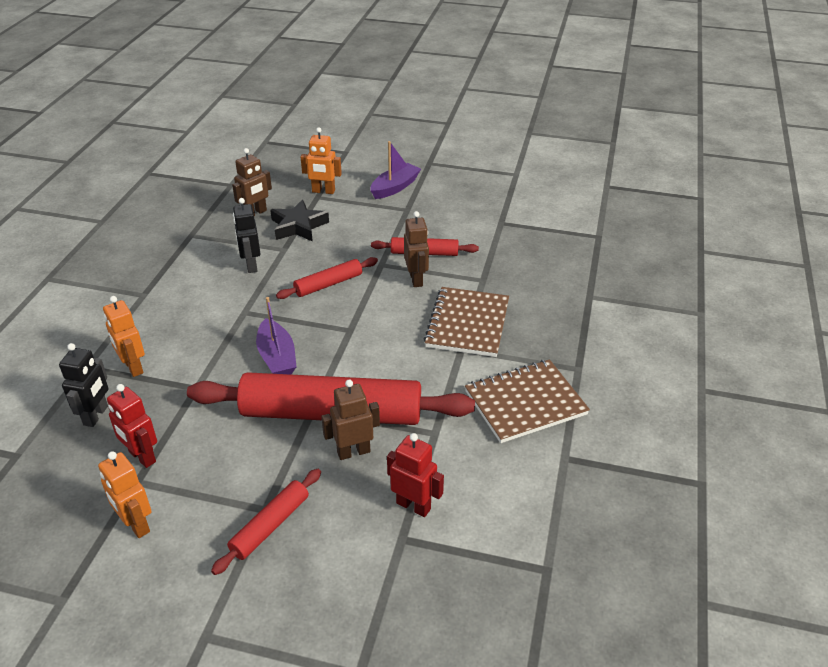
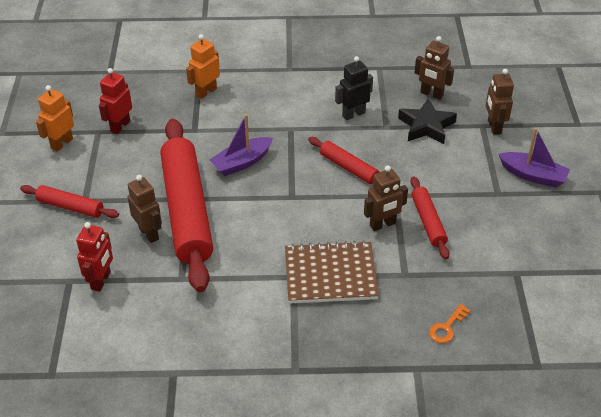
camera: 75 degrees right, 5 degrees up
(96, 415) = (153, 92): black robot -> none
(323, 191) = (494, 127): orange robot -> brown robot
(525, 403) = (234, 334): brown notebook -> none
(549, 270) = (447, 327): none -> orange key

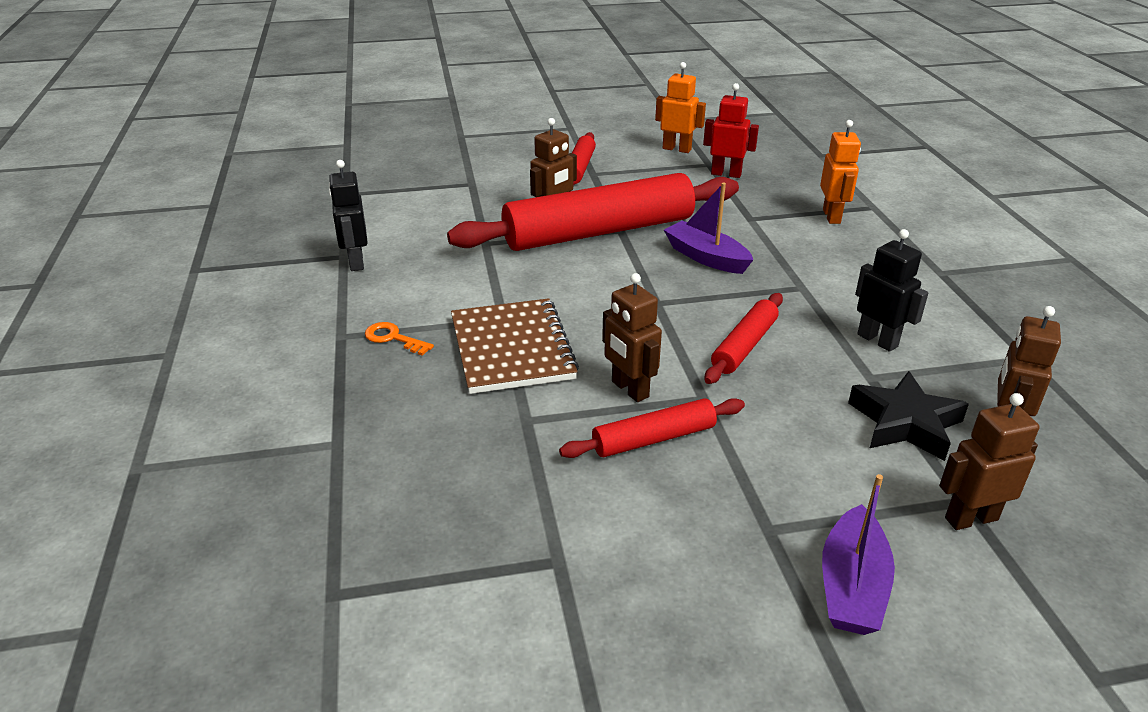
camera: 80 degrees right, 10 degrees down
(101, 281) = (473, 199): red robot -> none
(187, 363) = (356, 262): none -> black robot
(206, 92) = (832, 216): orange robot -> orange robot turned 60 degrees clockwise
(447, 327) = (418, 472): orange key -> orange key (393, 338)

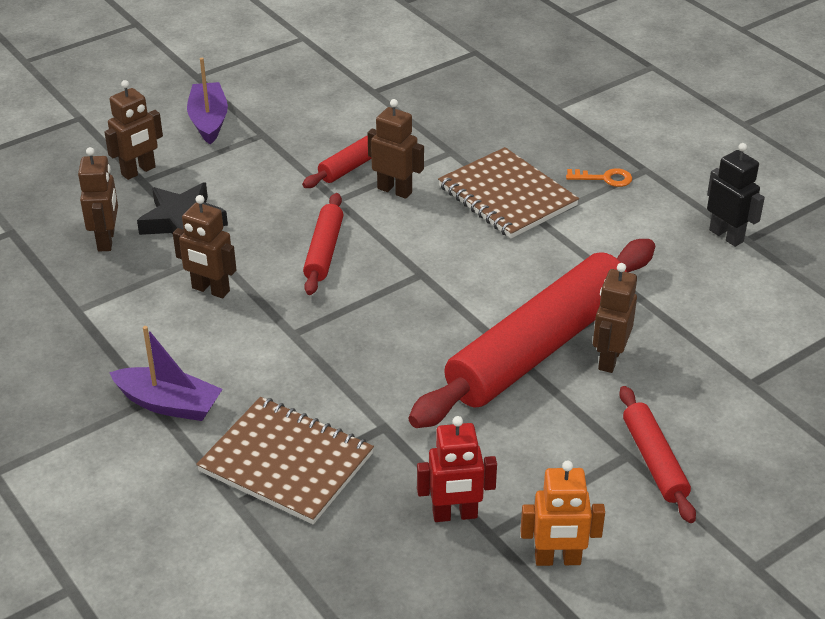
camera: 155 degrees right, 5 degrees up
(706, 257) = (404, 344): purple boat -> purple boat (169, 404)
(832, 216) = (286, 462): orange robot -> brown notebook
(877, 340) = (210, 290): black robot -> brown robot

